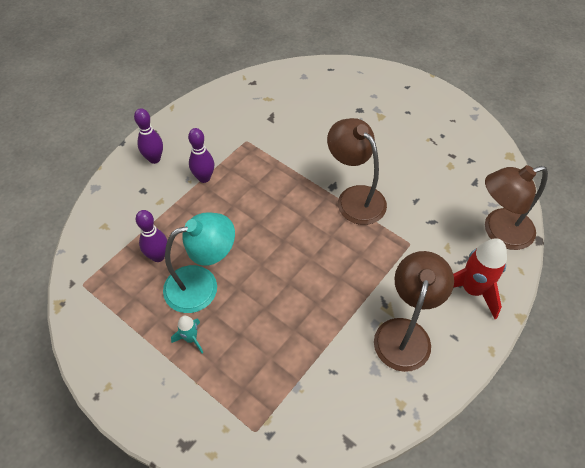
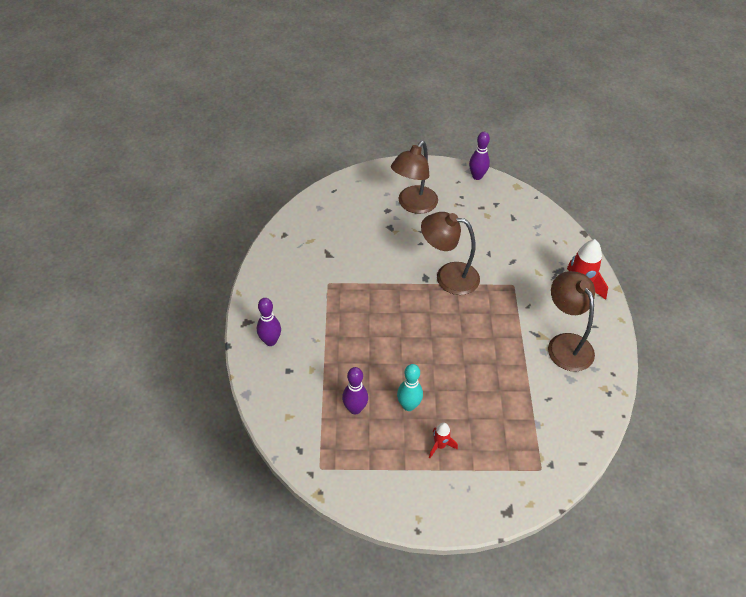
camera: 40 degrees left, 5 degrees down
(191, 339) = (440, 445): turquoise rocket -> red rocket
(202, 285) = (408, 405): turquoise lamp -> turquoise bowling pin
(204, 178) = (326, 330): purple bowling pin -> purple bowling pin (477, 176)
(499, 232) = (557, 242): brown lamp -> brown lamp (413, 205)

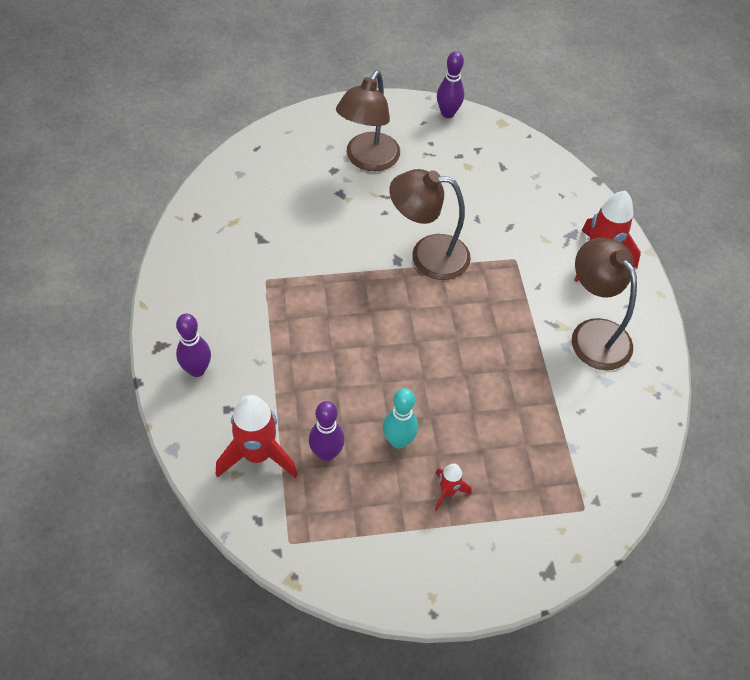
camera: 10 degrees left, 5 degrees up
(305, 405) = (257, 455): none -> red rocket

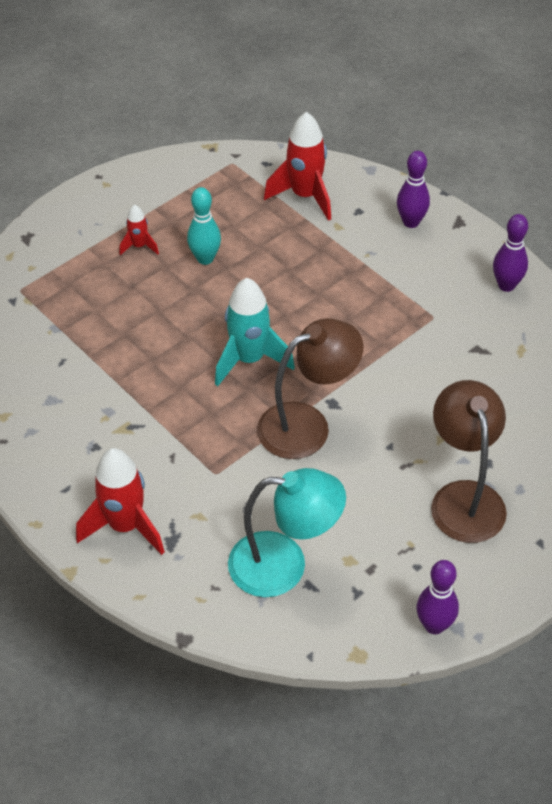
camera: 150 degrees right, 5 degrees down
(326, 453) = (254, 223): purple bowling pin -> purple bowling pin (506, 285)
(431, 326) = (249, 359): none -> turquoise rocket
(510, 184) = (284, 565): none -> turquoise lamp
(593, 334) = (87, 438): brown lamp -> none

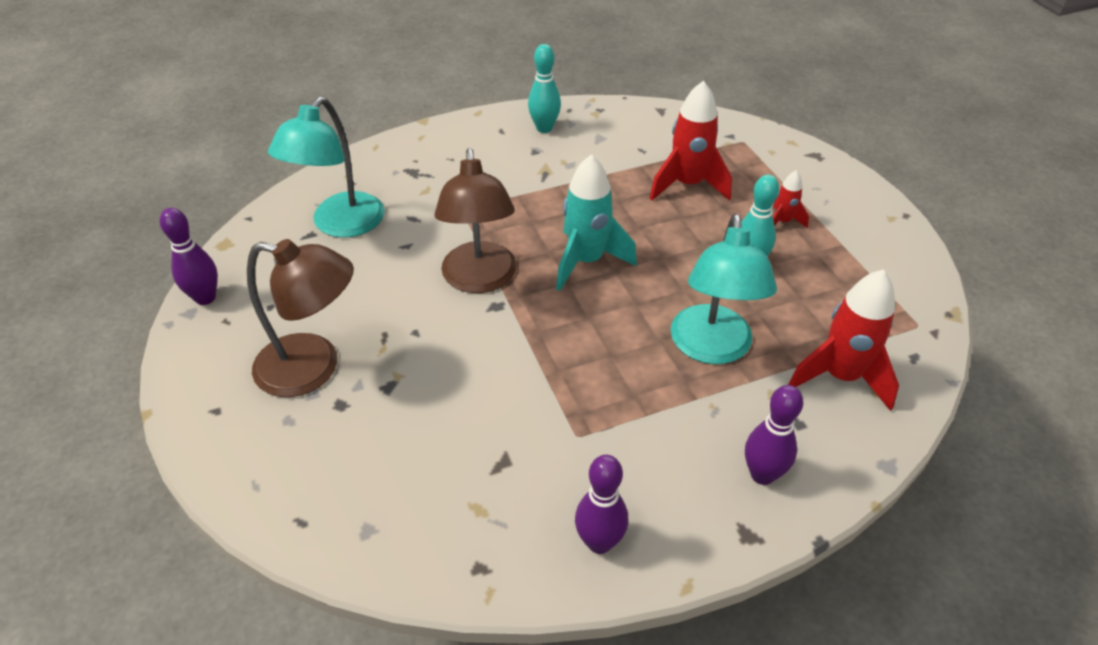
camera: 110 degrees right, 5 degrees down
(49, 451) = (544, 128): none -> turquoise bowling pin
(125, 526) = (444, 152): red rocket -> red rocket (687, 185)
(312, 264) = (711, 348): none -> turquoise lamp

